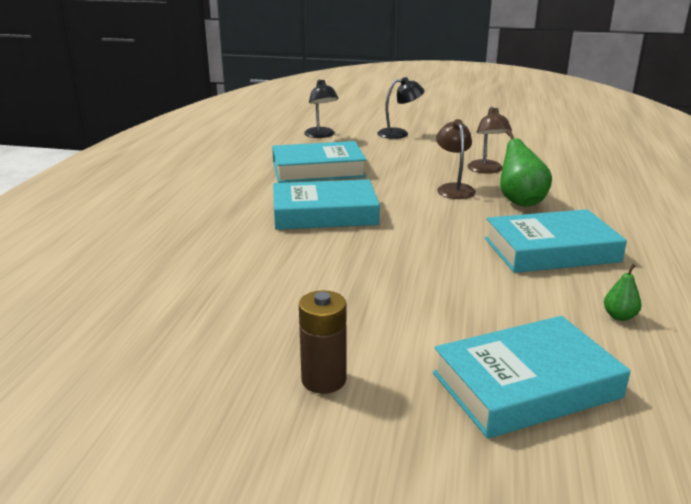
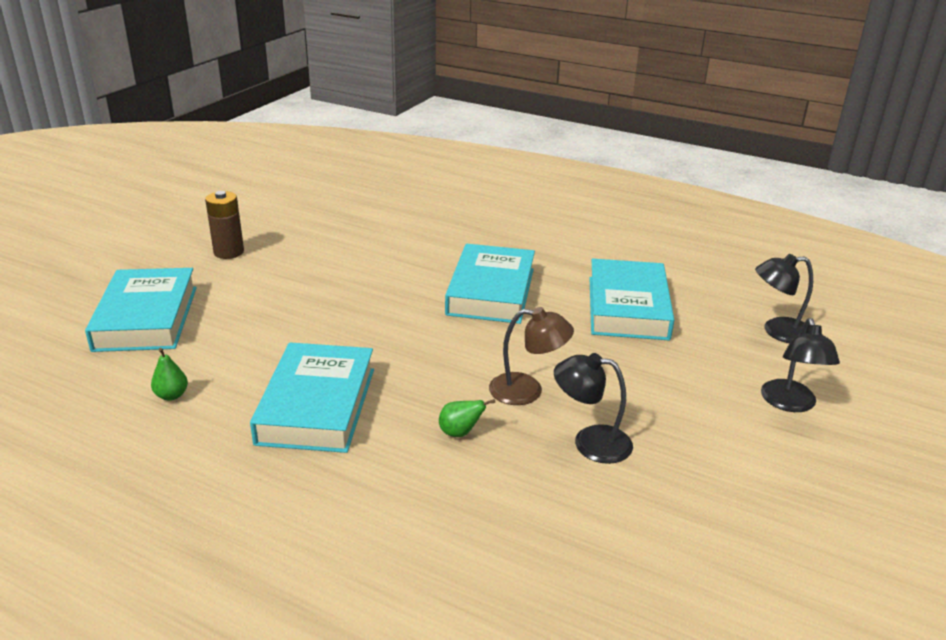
camera: 105 degrees right, 5 degrees up
(486, 170) = (590, 442): brown lamp -> black lamp
(520, 201) = (460, 433): green pear -> green pear, size x0.51

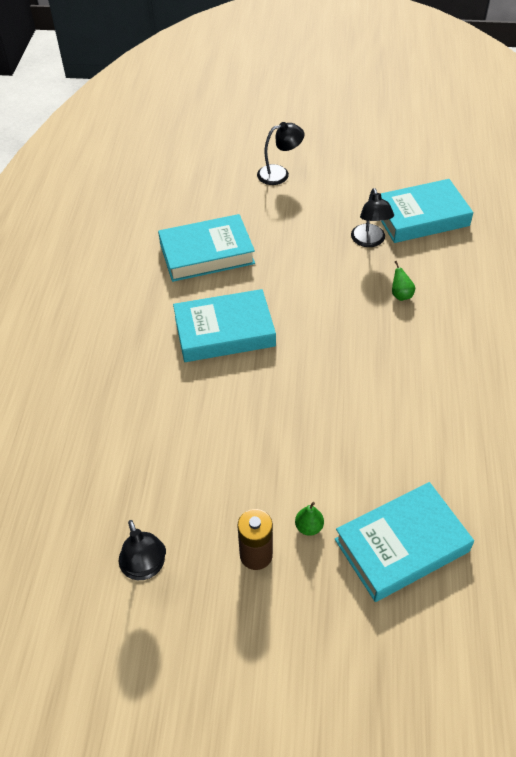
camera: 110 degrees left, 20 degrees up
(171, 395) = (474, 458): green pear -> green pear (309, 527)
(317, 405) = (425, 372): turquoise book -> turquoise book (421, 217)
(527, 391) = (339, 278): brown lamp -> none
(777, 331) = (199, 184): black lamp -> black lamp (145, 568)

